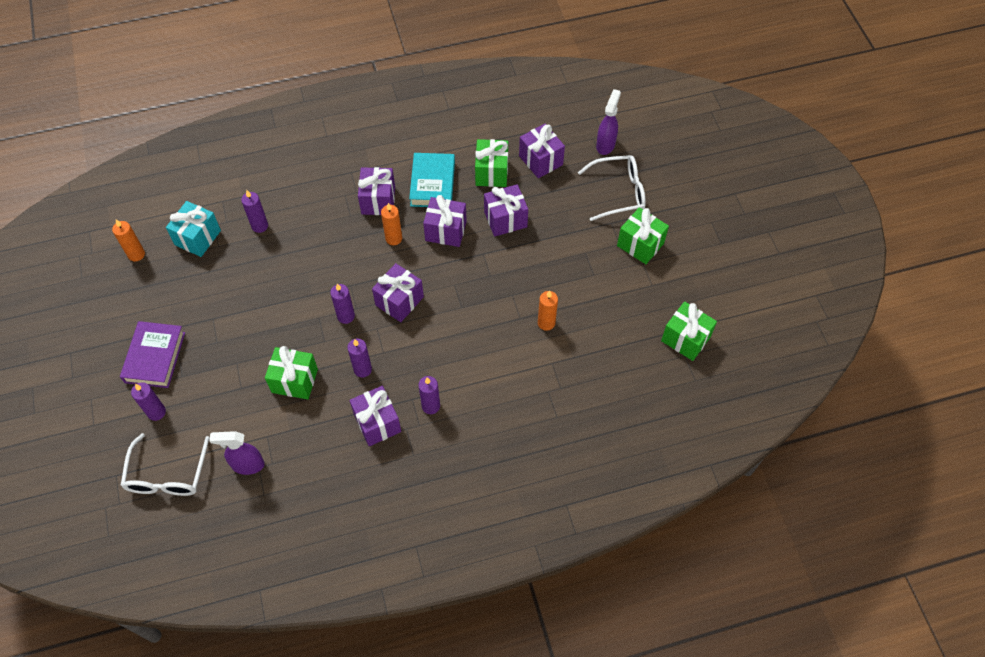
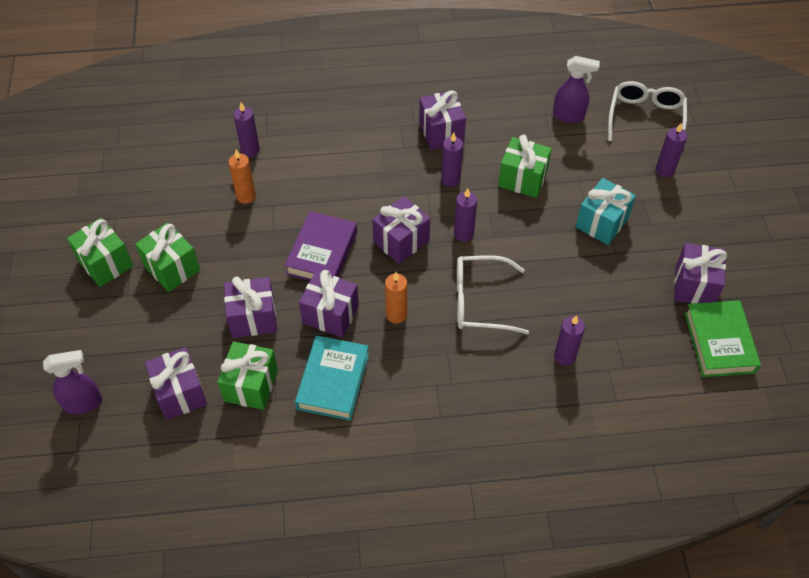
camera: 170 degrees left, 5 degrees down
(136, 254) = (719, 342): orange candle -> green book
(155, 357) = (675, 222): purple book -> purple book (322, 253)
(198, 238) = (643, 353): turquoise gift -> turquoise gift (602, 223)
(378, 200) = (408, 368): purple gift -> purple gift (694, 285)
(431, 406) = (386, 139): purple candle -> purple candle (250, 150)
(605, 145) = (84, 403): purple spray bottle -> purple spray bottle turned 135 degrees counterclockwise
(618, 192) = (99, 332): white glasses -> white glasses (480, 301)
(685, 339) = (108, 161): green gift -> green gift (172, 268)

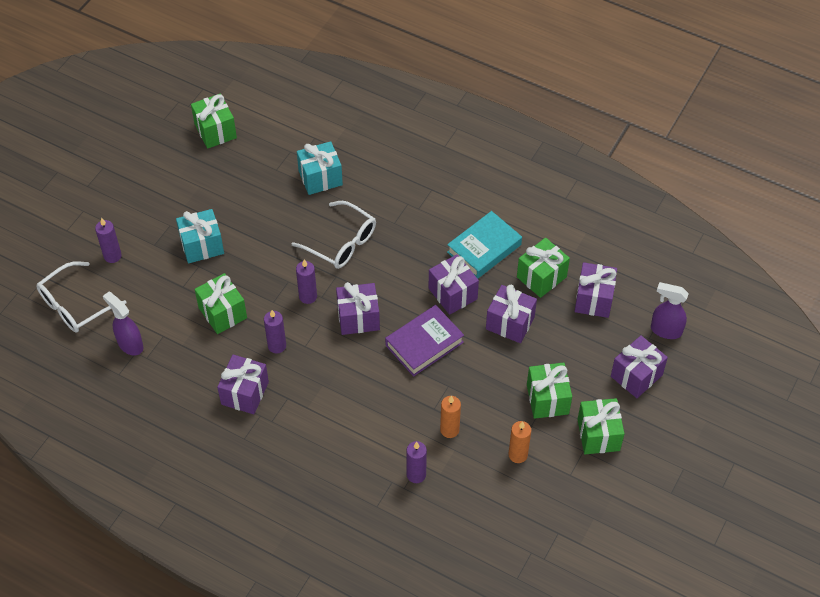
camera: 145 degrees left, 0 degrees up
(396, 315) = (406, 267): orange candle -> orange candle (518, 455)
(564, 356) = (320, 178): purple candle -> turquoise gift
(694, 285) = (190, 170): purple gift -> purple gift (636, 375)
(719, 342) = (215, 131): green book -> green gift

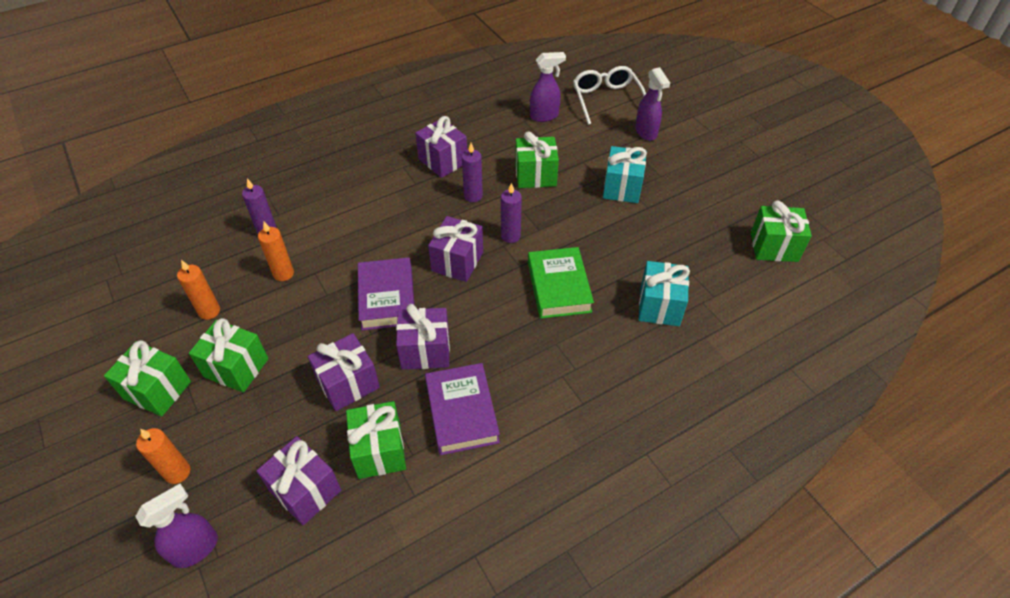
camera: 120 degrees right, 5 degrees down
(112, 256) = (646, 132): purple candle -> purple spray bottle
(341, 242) = (558, 287): white glasses -> green book
(484, 248) = (461, 412): turquoise book -> purple book
(636, 375) = (177, 472): purple gift -> orange candle

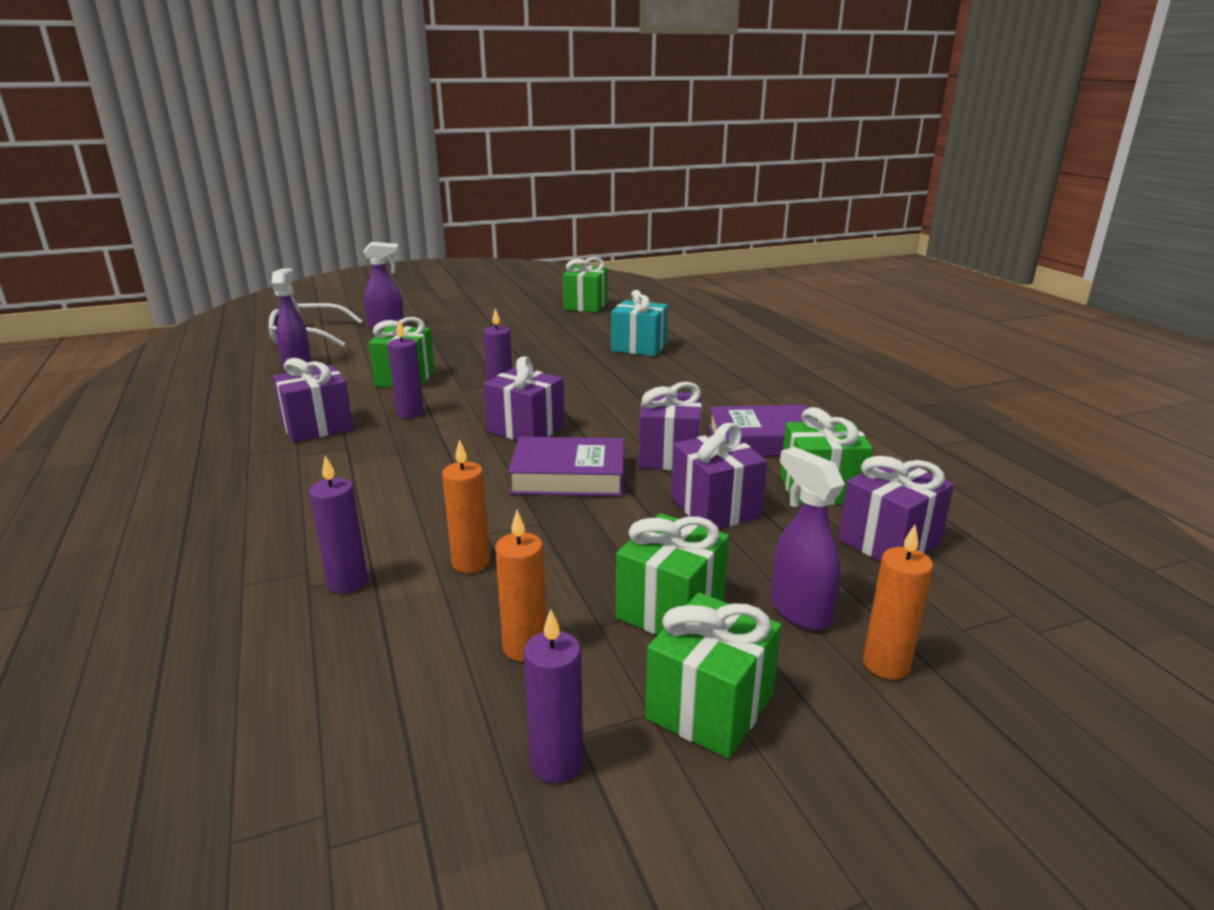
camera: 80 degrees left, 25 degrees down
(133, 337) = (556, 763): none -> purple candle
(196, 548) = (1011, 635): purple spray bottle -> purple spray bottle (799, 611)
(558, 287) = (595, 382): green book -> none
(622, 188) = (464, 344): turquoise gift -> none

